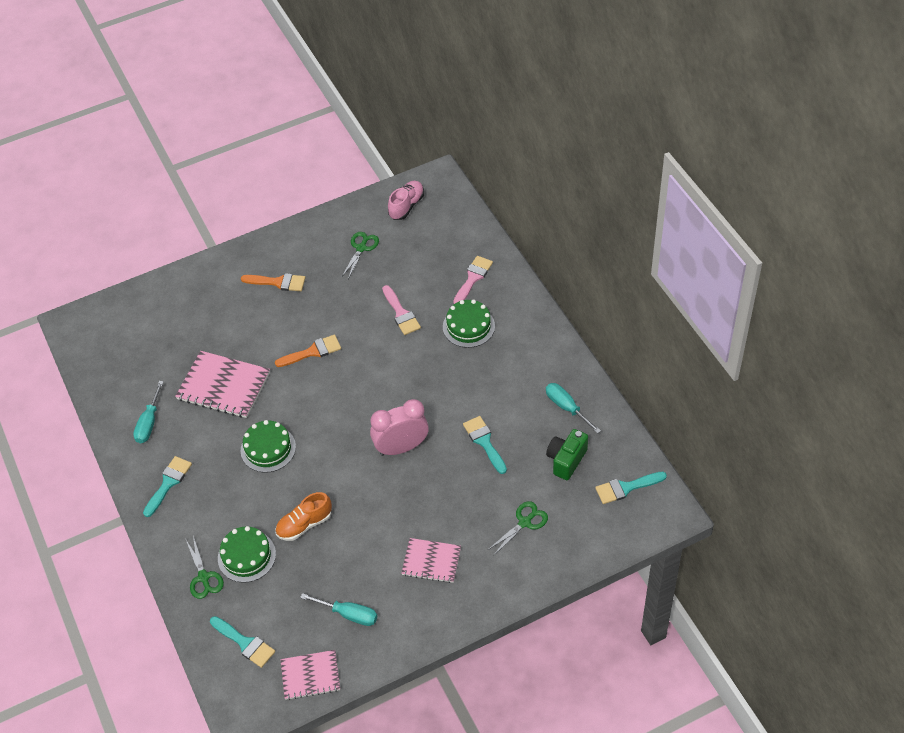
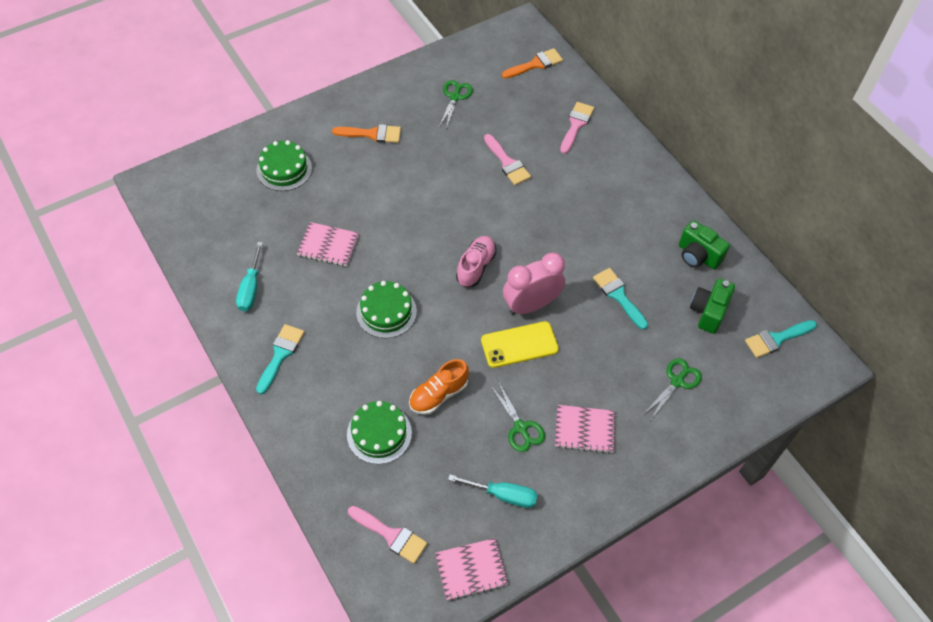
camera: 10 degrees left, 5 degrees up
(203, 577) = (334, 460): green scissors -> green scissors (520, 428)
(223, 386) = (328, 245): pink notebook -> pink notebook, size x0.62
(245, 643) = (391, 535): turquoise brush -> pink brush
(312, 351) = (420, 205): orange brush -> orange brush (535, 64)
(384, 483) = (519, 345): none -> yellow phone
(406, 206) = (495, 54): pink shoe -> pink shoe (476, 267)
(468, 326) = (580, 174): green cake -> green cake (284, 169)
(566, 407) = (697, 256): turquoise screwdriver -> green camera

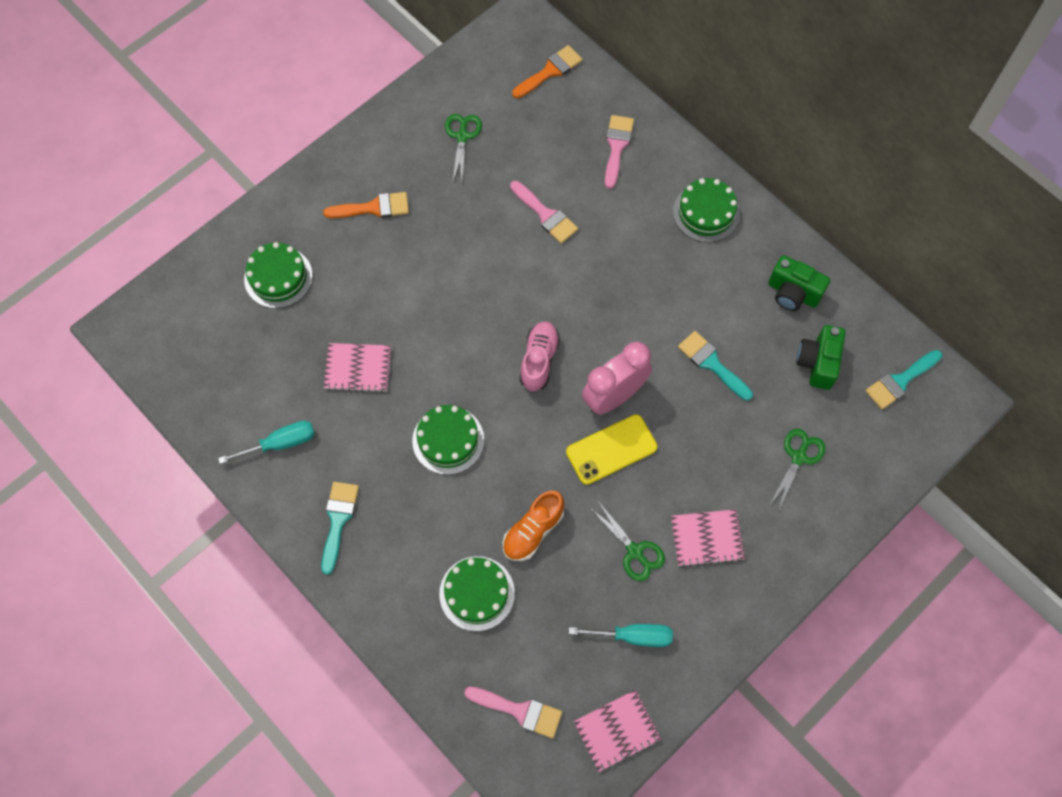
camera: 10 degrees left, 10 degrees up
(251, 288) = (280, 443): turquoise screwdriver -> turquoise screwdriver turned 105 degrees counterclockwise
(638, 184) = (706, 212): none -> green cake

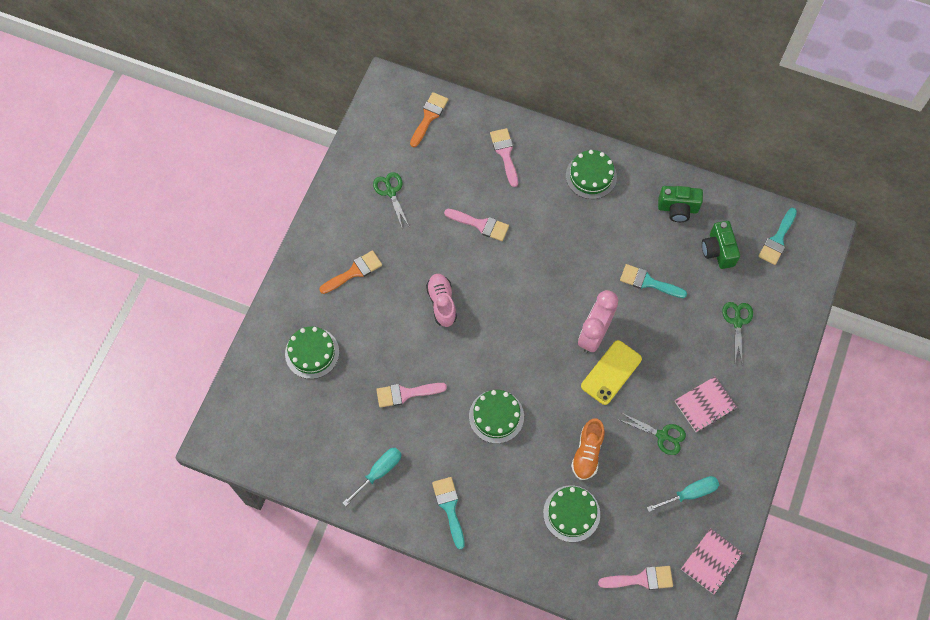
camera: 25 degrees left, 0 degrees up
(358, 368) = (406, 394): pink notebook -> pink brush
(539, 360) = (530, 332): pink shoe -> pink shoe (442, 303)

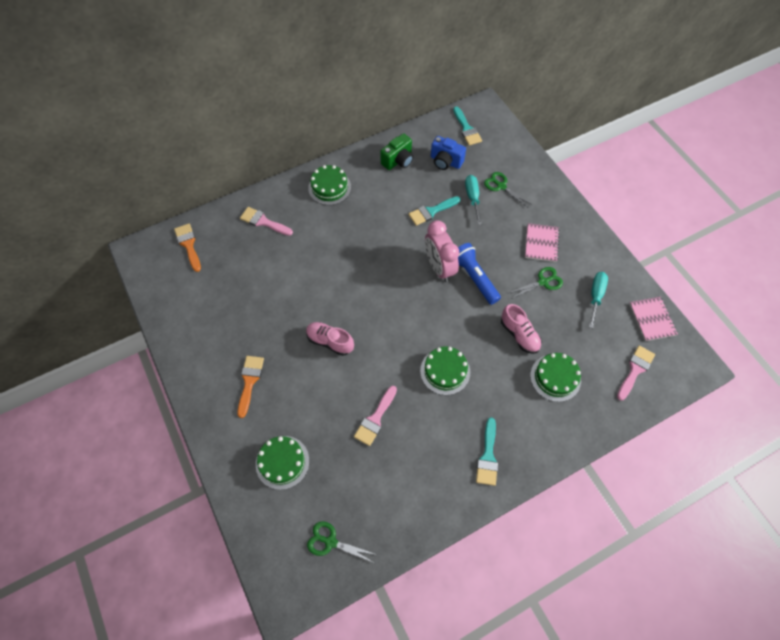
camera: 50 degrees left, 5 degrees down
(379, 472) = (419, 486): turquoise screwdriver -> turquoise screwdriver (472, 198)
(391, 192) = (216, 310): green scissors -> green scissors (330, 542)
(449, 507) = (488, 456): turquoise brush -> turquoise brush turned 105 degrees counterclockwise
(481, 225) = (298, 274): pink brush -> none
(587, 453) = (519, 334): orange shoe -> pink shoe
(611, 372) = (474, 278): yellow phone -> blue flashlight
(718, 251) = (445, 161): green camera -> blue camera

